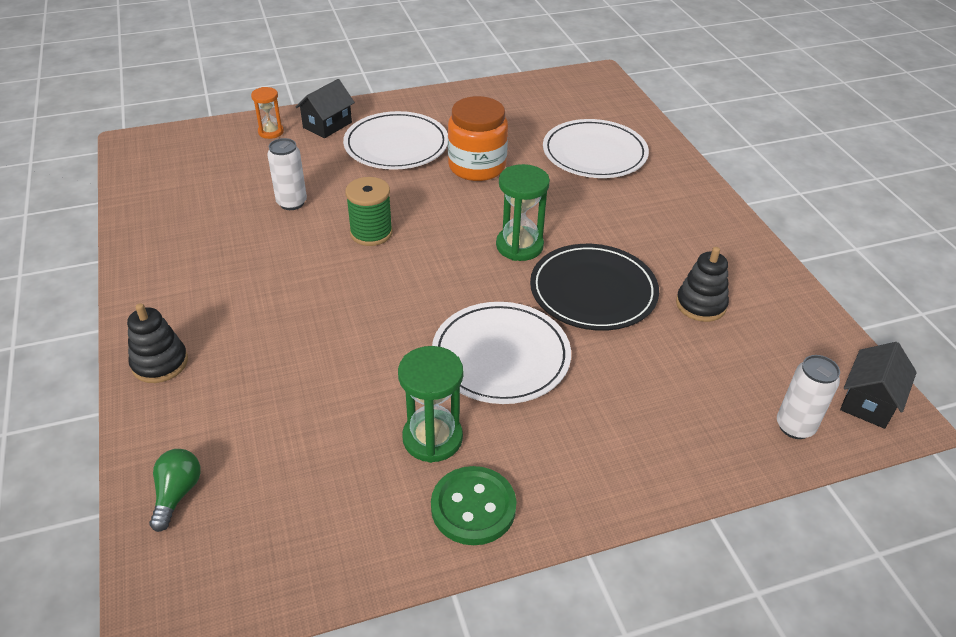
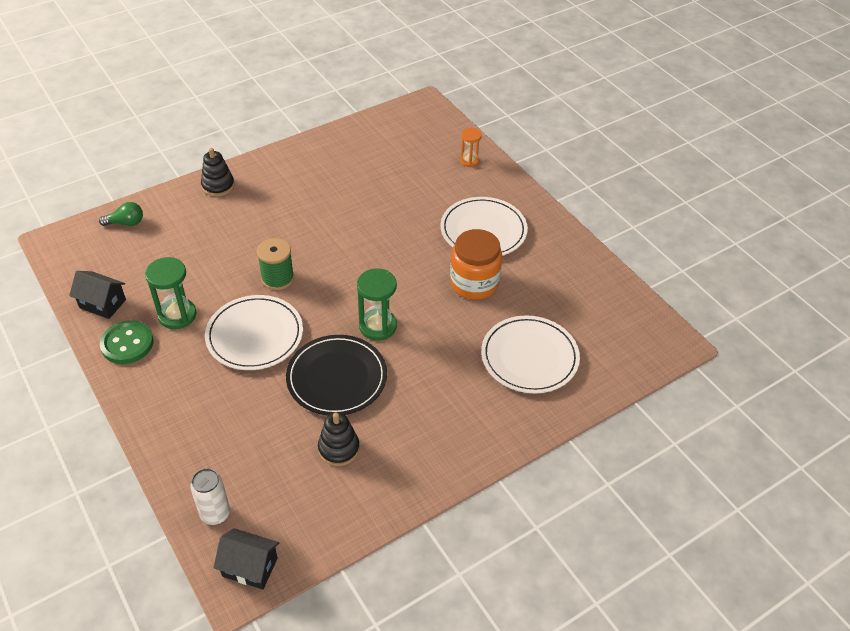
camera: 75 degrees right, 5 degrees up
(292, 203) = (386, 195): white can -> none
(327, 125) = (493, 186): black house -> black house (102, 304)
(371, 233) = (366, 243): green spool -> green spool (277, 278)

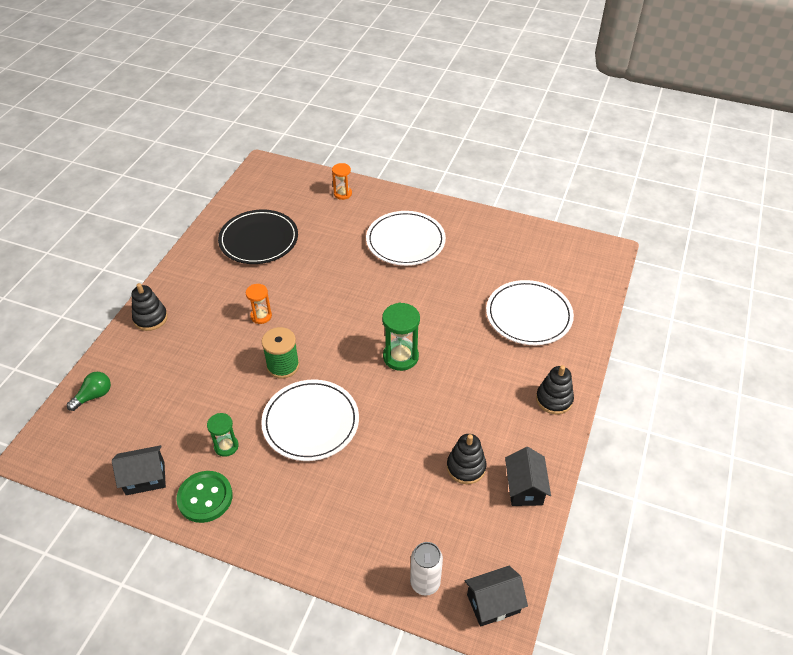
camera: 35 degrees left, 0 degrees up
(177, 315) = (226, 446): green hourglass -> green hourglass, size x0.62
(300, 229) = (261, 316): none -> orange hourglass
(337, 378) = (410, 415): black plate -> black plate (259, 240)
(369, 497) = (524, 488): none -> black house
(474, 283) = (438, 284): orange jar -> none
(474, 443) = (554, 399): none -> black stacking toy

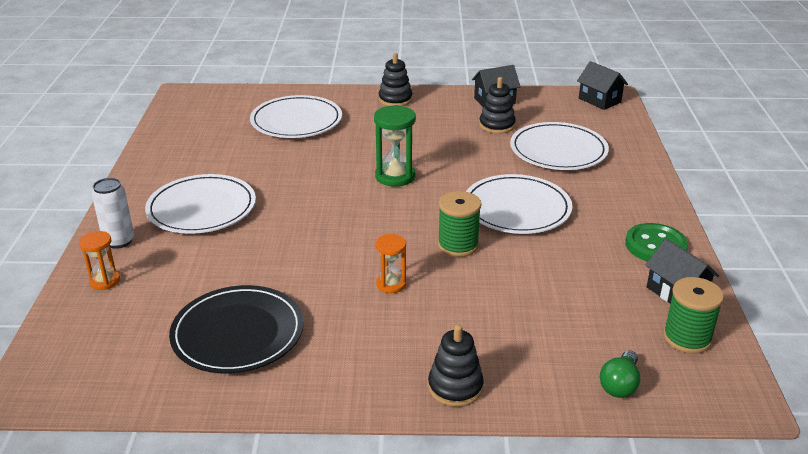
camera: 110 degrees left, 15 degrees down
(94, 396) = (619, 385): green light bulb -> green light bulb turned 90 degrees counterclockwise
(101, 456) = (687, 338): none -> green spool
(226, 446) = (590, 251): green hourglass -> none
(392, 500) = (558, 150): none -> white plate
(425, 583) = (613, 125): white can -> white can (119, 241)

